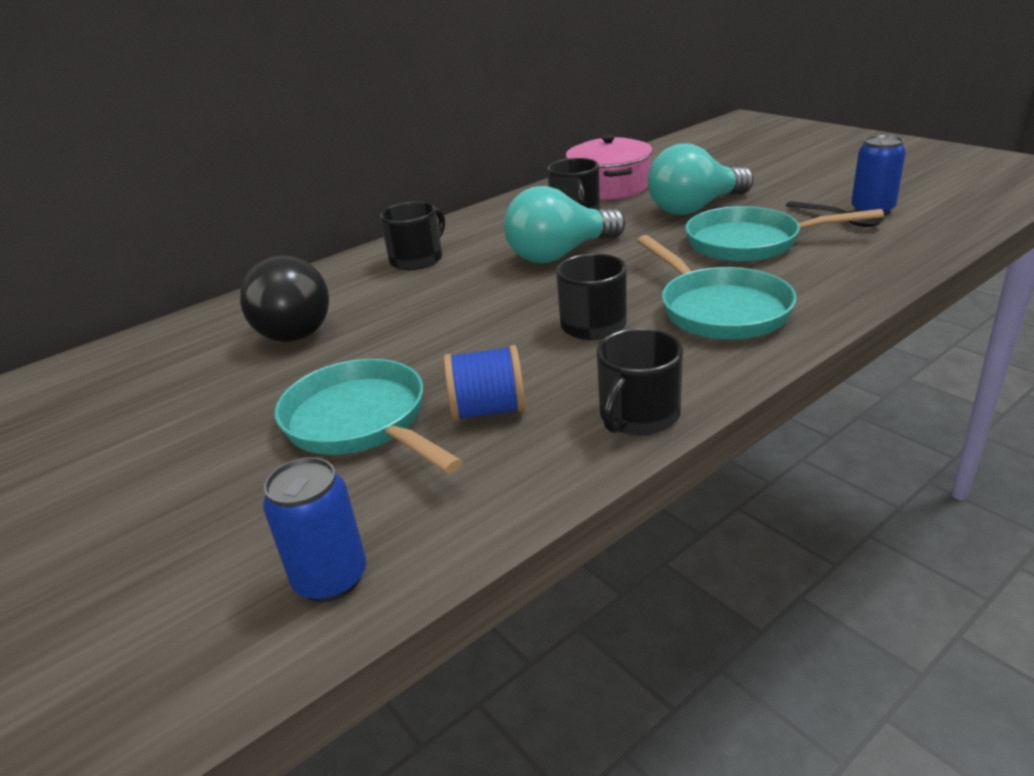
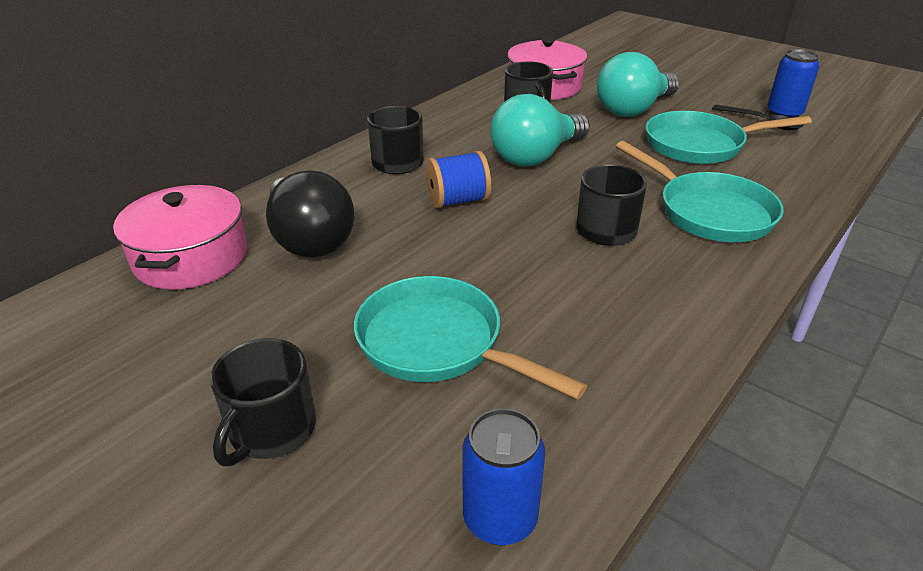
camera: 15 degrees left, 5 degrees up
(182, 340) = (191, 257): none -> pink pot
(488, 410) = (556, 323): blue spool -> blue spool (458, 201)
(638, 415) = (696, 322): black mug -> black mug (271, 429)

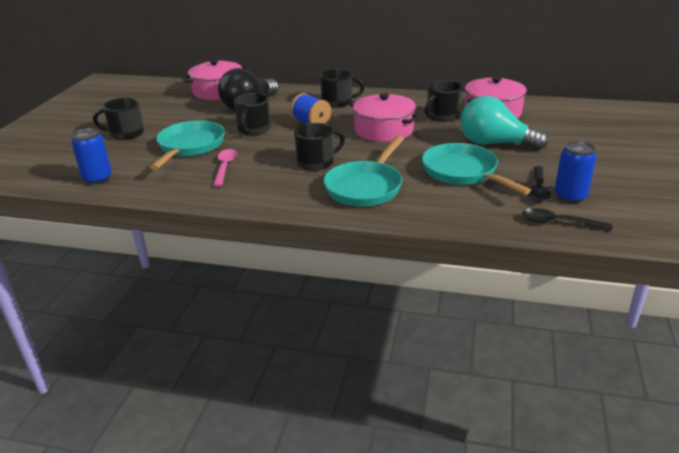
camera: 65 degrees right, 5 degrees down
(426, 256) = (253, 129): none -> black mug
(536, 156) = (383, 130): turquoise light bulb -> pink pot
(565, 318) = (225, 167): none -> pink spoon
(839, 134) = (559, 223): none -> black spoon

